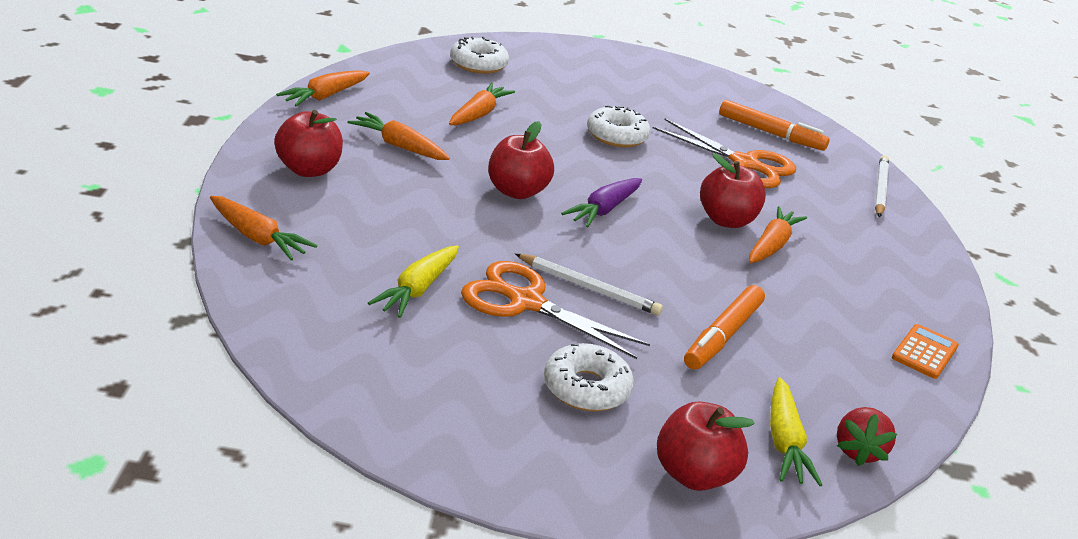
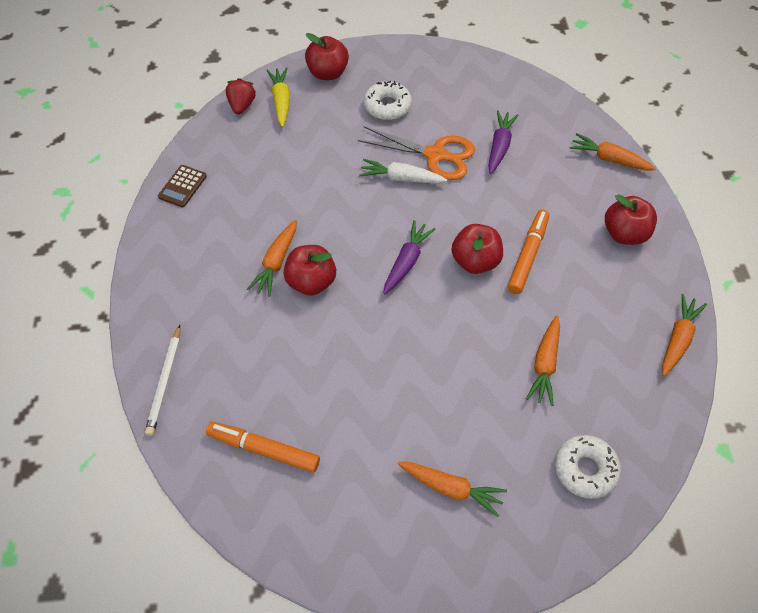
camera: 175 degrees right, 25 degrees up
(398, 146) = (583, 287): orange carrot -> orange carrot (451, 489)
(417, 290) = (499, 146): yellow carrot -> purple carrot
(589, 288) = (401, 178): white pencil -> white carrot
(616, 136) = (415, 378): white donut -> none
(722, 336) = (314, 163): orange marker -> orange marker (527, 255)
(744, 163) = (294, 376): orange scissors -> none
(924, 352) = (182, 186): orange calculator -> brown calculator

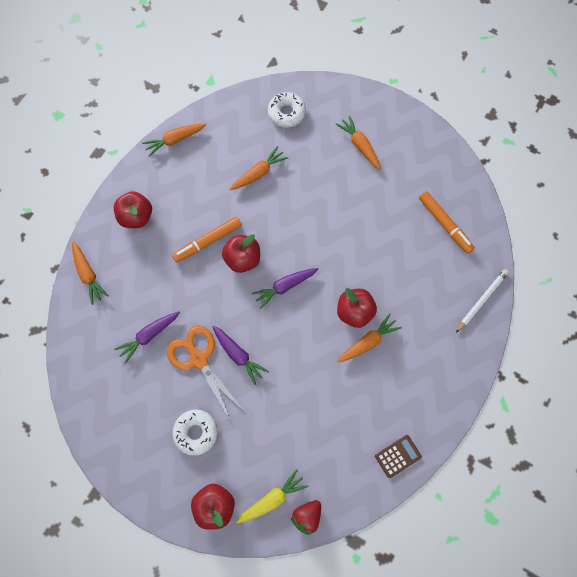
camera: 145 degrees left, 15 degrees up
(281, 101) = (272, 498): yellow carrot -> yellow carrot turned 150 degrees counterclockwise
(401, 178) = (238, 355): white carrot -> purple carrot

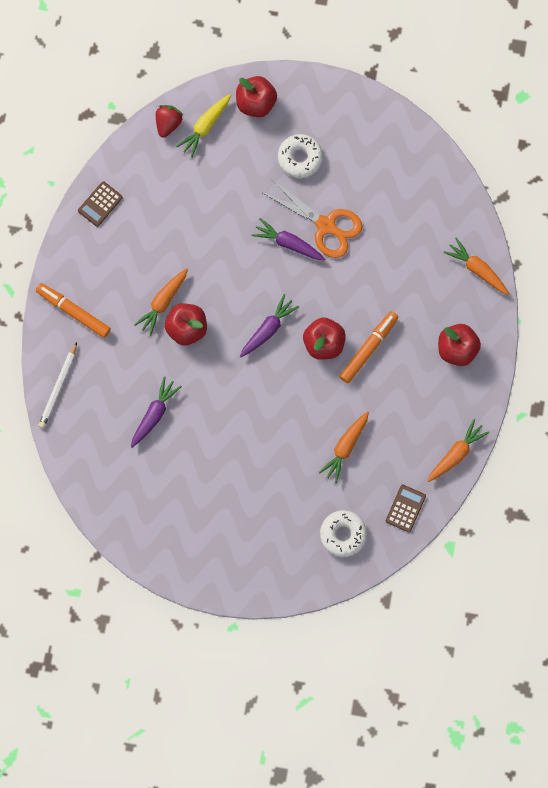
camera: 160 degrees right, 5 degrees up
(149, 336) = (386, 230): purple carrot -> purple carrot (154, 414)
(231, 115) = (405, 508): none -> brown calculator
(359, 145) = (244, 523): orange carrot -> none
(444, 224) = (120, 459): orange marker -> orange marker (73, 312)

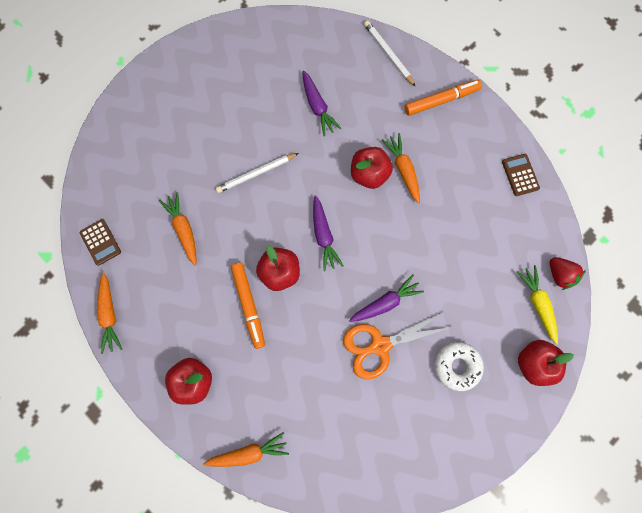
camera: 125 degrees right, 0 degrees up
(254, 423) = (256, 173): none -> white pencil
(343, 534) = (120, 181): white donut -> none

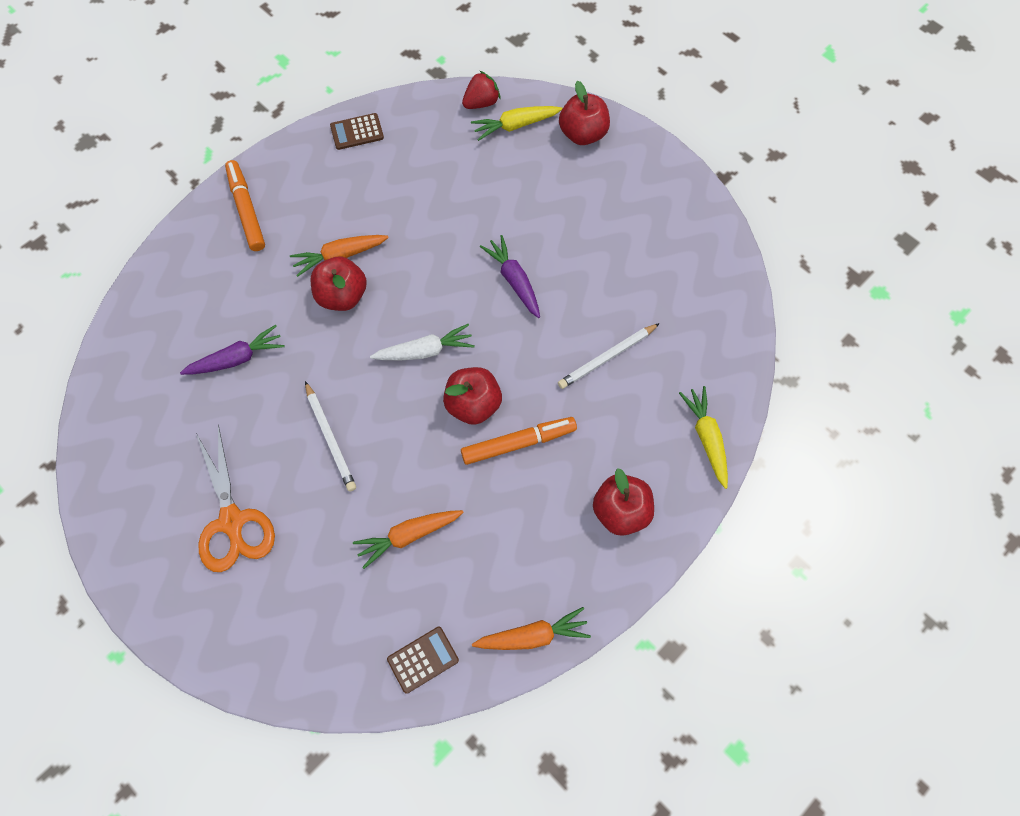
camera: 90 degrees left, 10 degrees down
(249, 452) = (706, 437): orange carrot -> yellow carrot
(323, 236) = (425, 351): purple carrot -> white carrot
(380, 345) = (567, 287): orange scissors -> orange scissors (232, 521)
(388, 54) = (168, 269): white pencil -> white pencil (607, 357)
(456, 366) = (589, 208): white donut -> none

